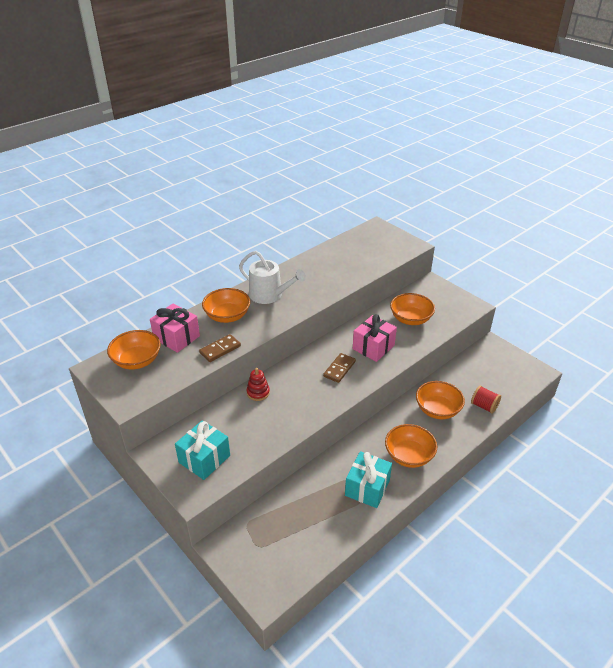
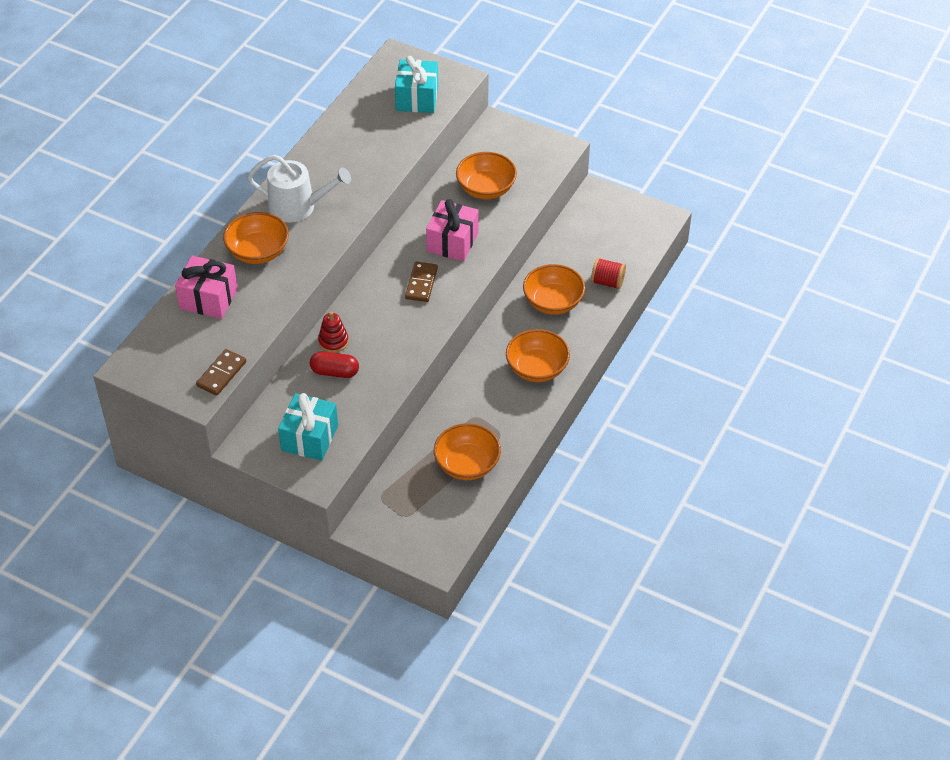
camera: 20 degrees left, 10 degrees up
(137, 361) = (176, 343): orange bowl -> orange bowl (467, 464)
(220, 349) = (274, 300): brown domino -> brown domino (221, 374)
(248, 414) = (335, 372): none -> red capsule
(367, 488) = (502, 419): turquoise gift -> turquoise gift (417, 98)

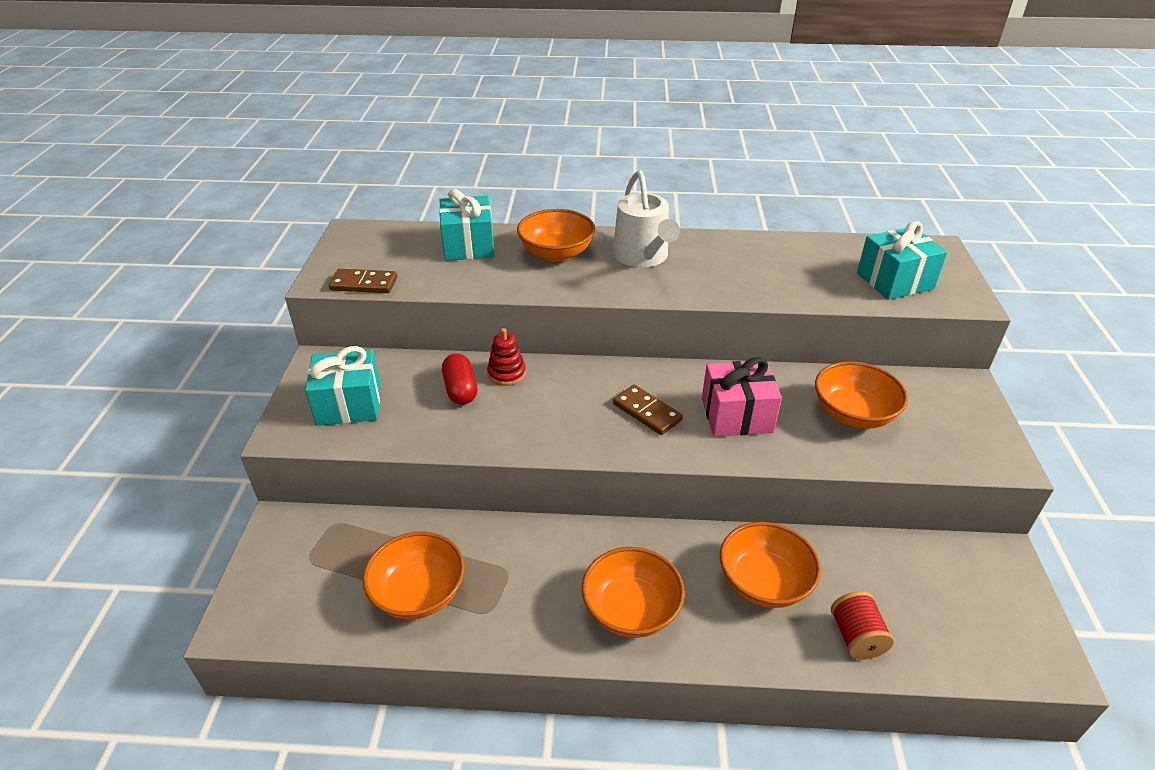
camera: 65 degrees right, 10 degrees down
(208, 299) = (468, 245): pink gift -> turquoise gift
(421, 283) = (647, 412): brown domino -> brown domino turned 60 degrees clockwise

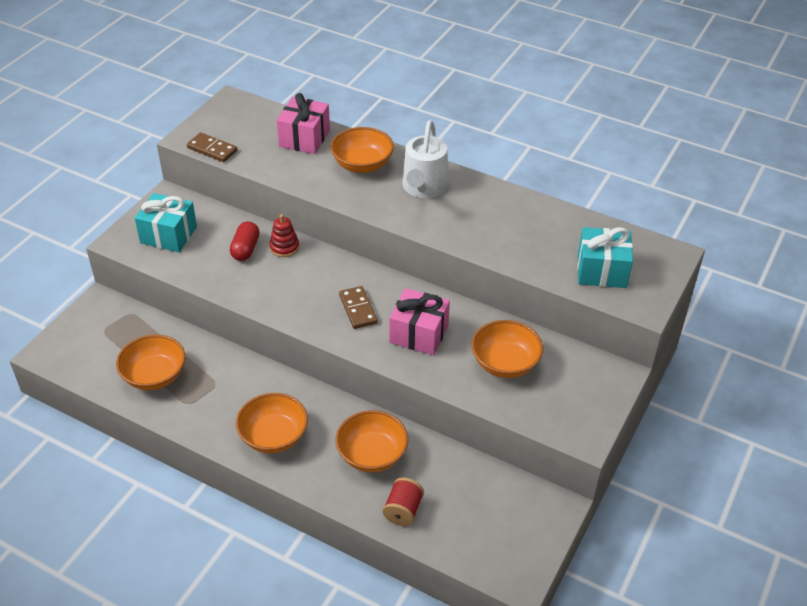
camera: 25 degrees right, 5 degrees up
(468, 245) = (304, 138): turquoise gift -> pink gift

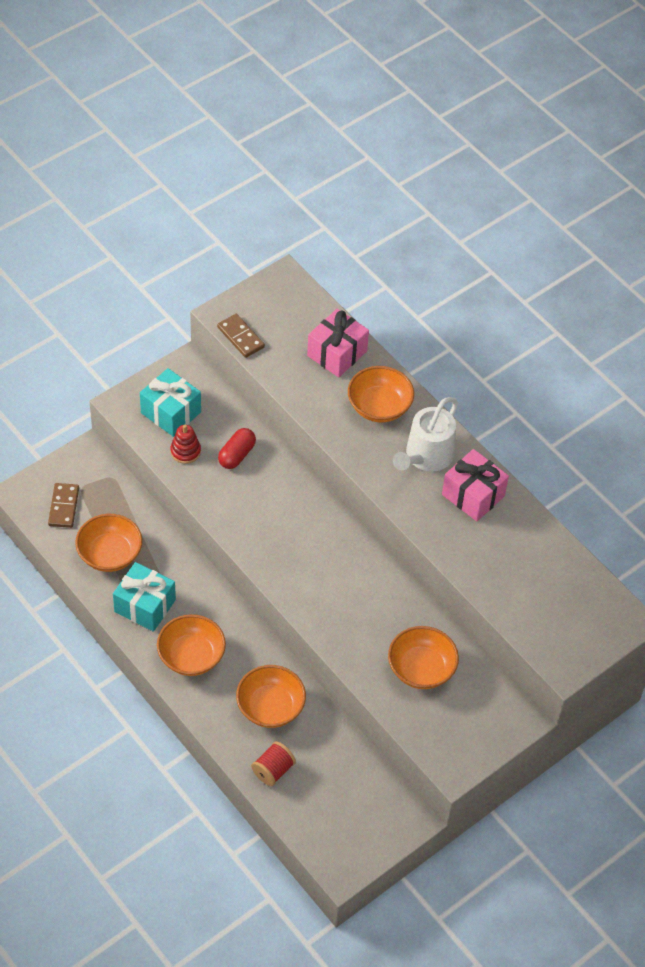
camera: 20 degrees right, 10 degrees up
(284, 247) = (274, 466): red stacking toy -> red stacking toy (185, 451)
(358, 309) = (313, 561): brown domino -> brown domino (63, 507)
(419, 334) = (357, 608): pink gift -> pink gift (473, 495)
(601, 271) = (547, 614): turquoise gift -> turquoise gift (145, 606)

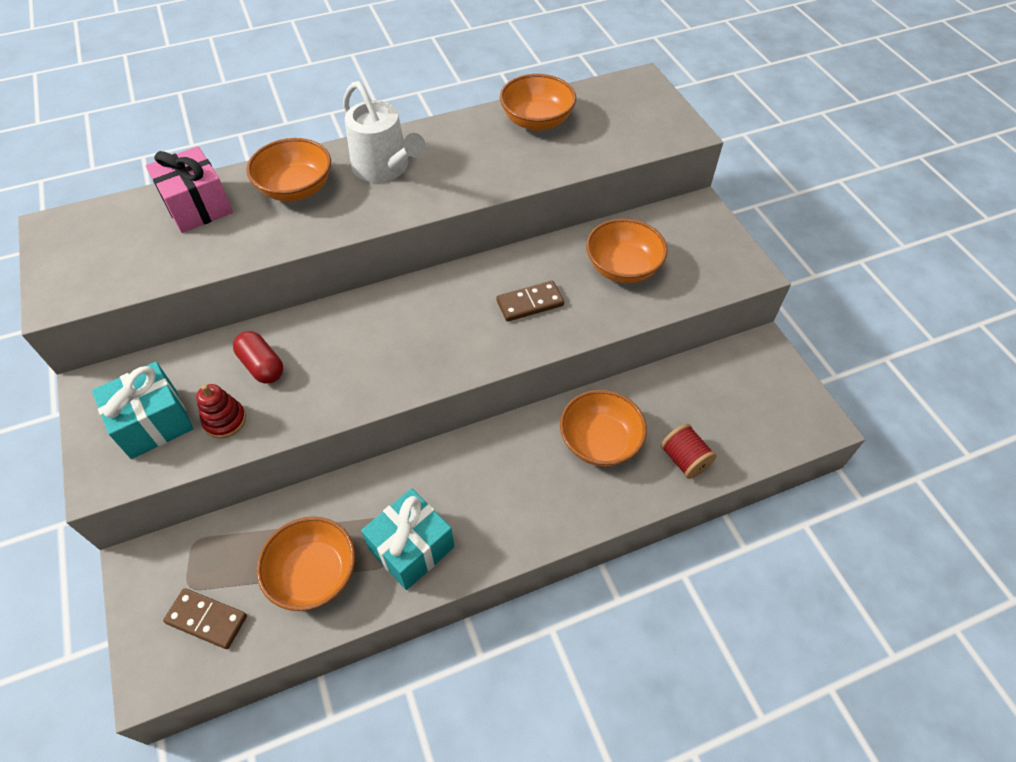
camera: 70 degrees left, 0 degrees up
(191, 656) = (505, 510): orange bowl -> orange bowl (537, 121)
(241, 337) = (106, 290): brown domino -> brown domino (530, 303)
(473, 495) = (452, 145): pink gift -> none

